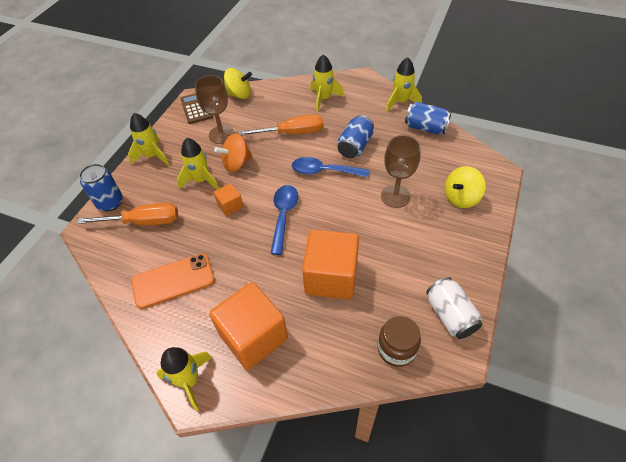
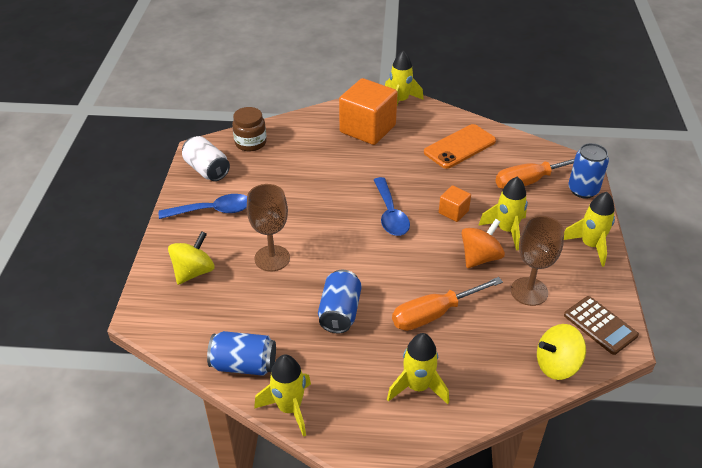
camera: 160 degrees right, 10 degrees down
(324, 171) = (367, 270): blue spoon -> blue spoon (213, 211)
(331, 277) = (319, 175): orange cube -> none

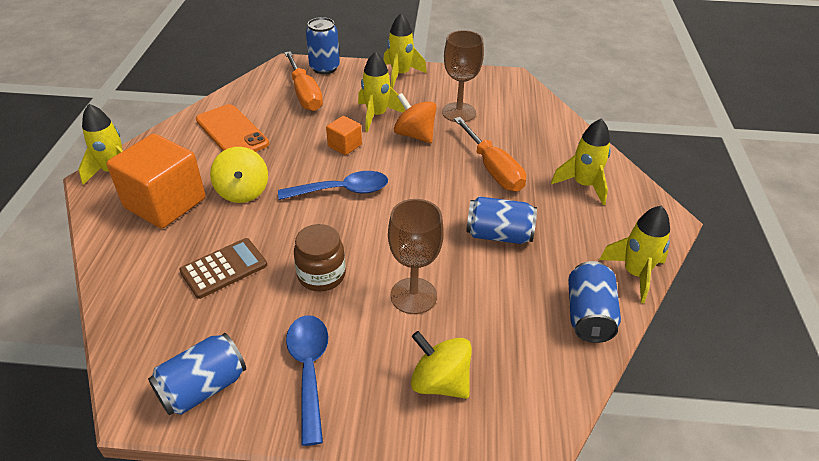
camera: 90 degrees left, 0 degrees up
(207, 170) = (203, 388): white can -> blue can
(250, 143) = (148, 332): brown jar -> brown jar (321, 275)
(557, 365) = (540, 109): yellow spinning top -> yellow spinning top (243, 192)
(600, 325) = (494, 84): brown calculator -> brown calculator (224, 268)

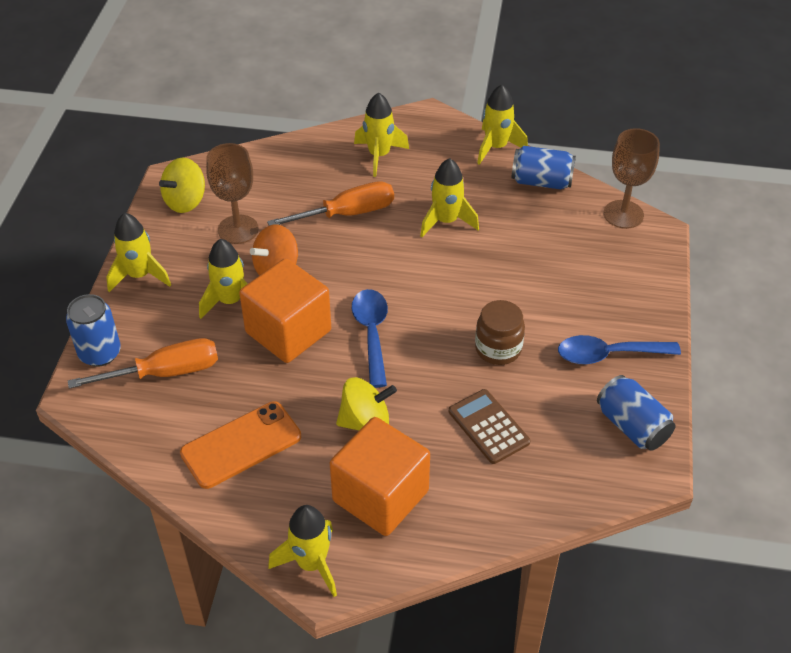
camera: 85 degrees left, 5 degrees up
(344, 145) = (288, 331): orange cube -> orange cube, size x2.10
(413, 296) = (523, 284): brown goblet -> brown goblet (623, 214)
(440, 382) = (613, 274): yellow spinning top -> yellow spinning top (185, 201)
(498, 235) = (446, 221): blue can -> yellow rocket

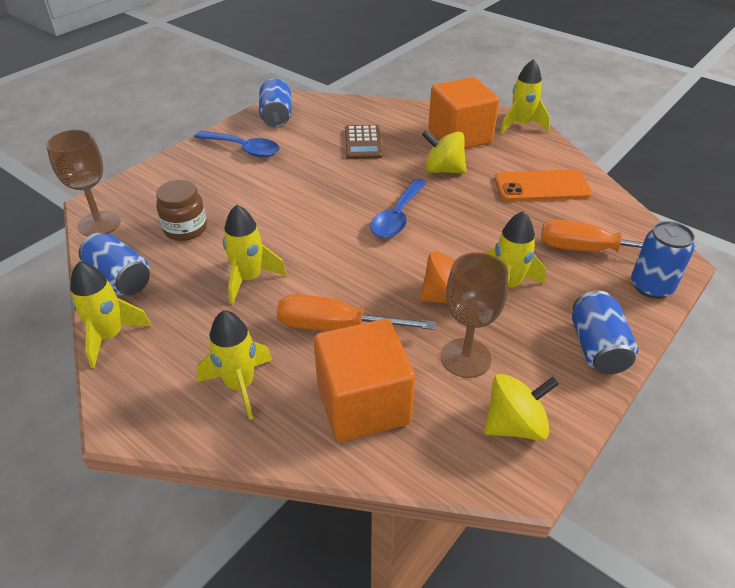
camera: 150 degrees left, 5 degrees down
(140, 275) = (597, 348): yellow rocket -> blue can
(288, 331) = (466, 242): orange cube -> orange cube (363, 404)
(498, 349) = (312, 176): brown jar -> brown jar (185, 229)

